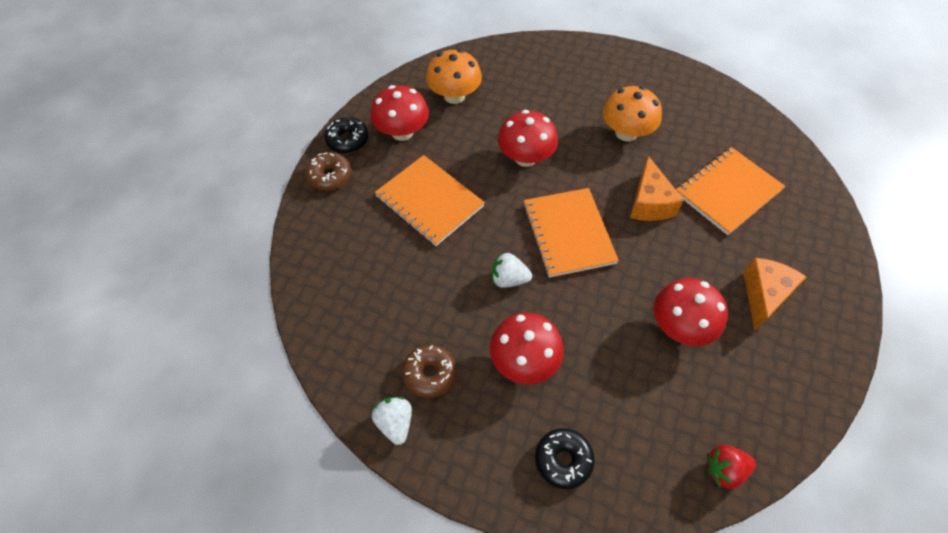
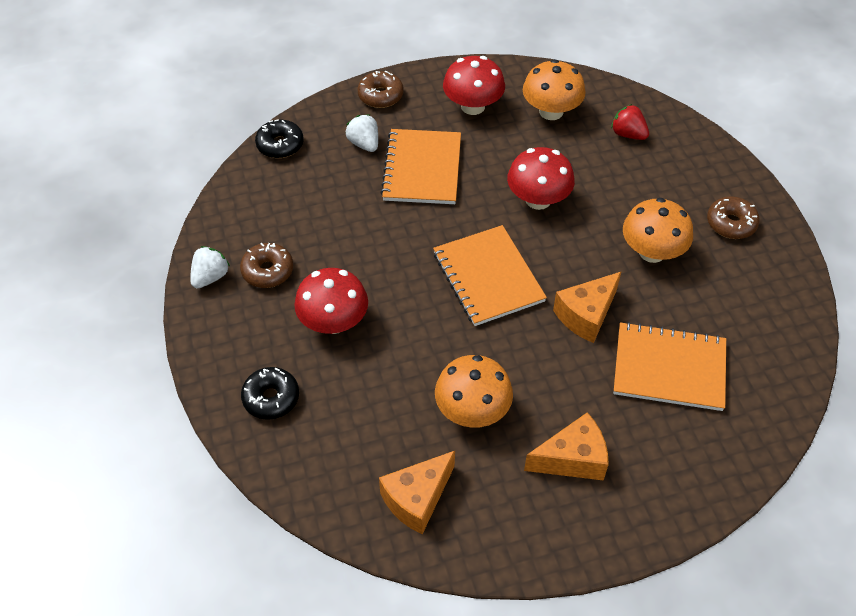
camera: 50 degrees right, 5 degrees down
(347, 140) = (426, 81): black donut -> black donut (280, 145)
(508, 279) = (400, 265): white strawberry -> white strawberry (364, 144)
(568, 233) = (488, 277): orange notebook -> orange notebook turned 60 degrees counterclockwise
(638, 81) = (731, 223): none -> brown donut
(680, 326) = (472, 410): red mushroom -> orange mushroom
(724, 470) = (360, 515): red strawberry -> red strawberry (628, 134)
(734, 418) = (417, 499): none -> orange cheese

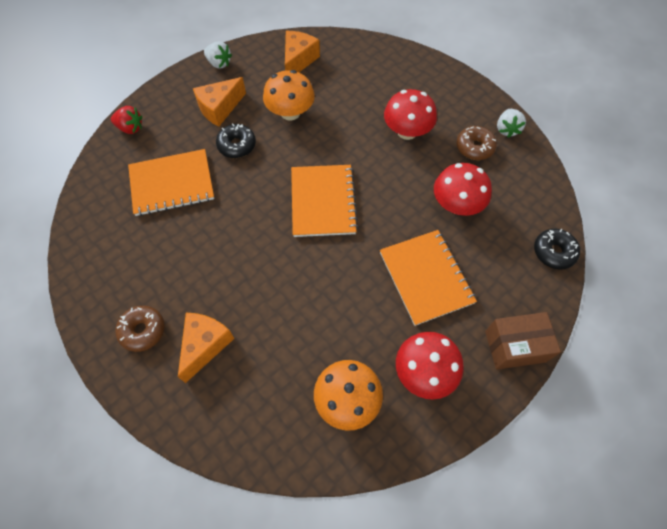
camera: 155 degrees right, 10 degrees up
(271, 398) = (411, 77): black donut -> black donut (237, 145)
(364, 144) = (489, 283): white strawberry -> white strawberry (219, 63)
(380, 95) = (515, 346): brown donut -> brown box
(488, 277) = (323, 202): orange notebook -> orange notebook turned 45 degrees clockwise
(538, 199) = (315, 286): red mushroom -> red mushroom (456, 205)
(586, 315) = (241, 200): orange cheese -> orange cheese (205, 345)
(628, 134) = (261, 402): red strawberry -> red strawberry (130, 128)
(652, 252) = (205, 273): orange mushroom -> none

